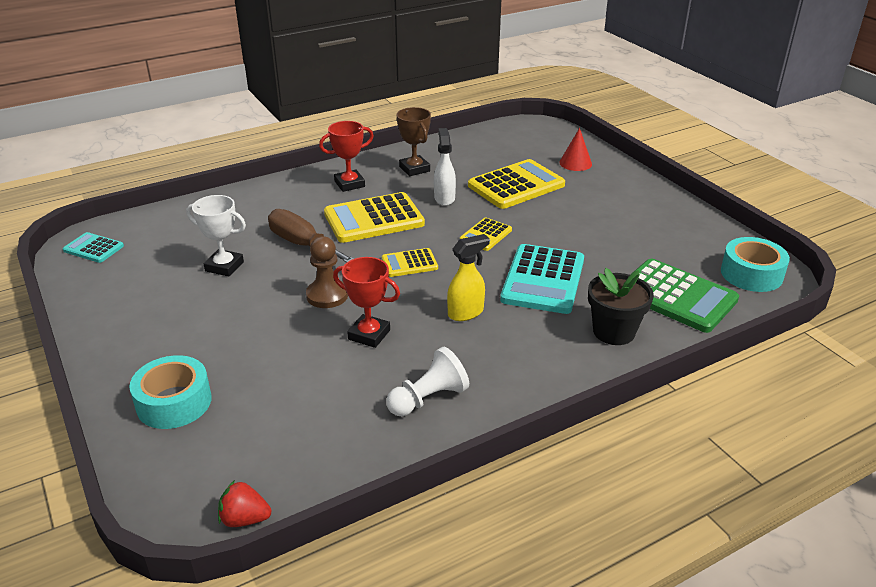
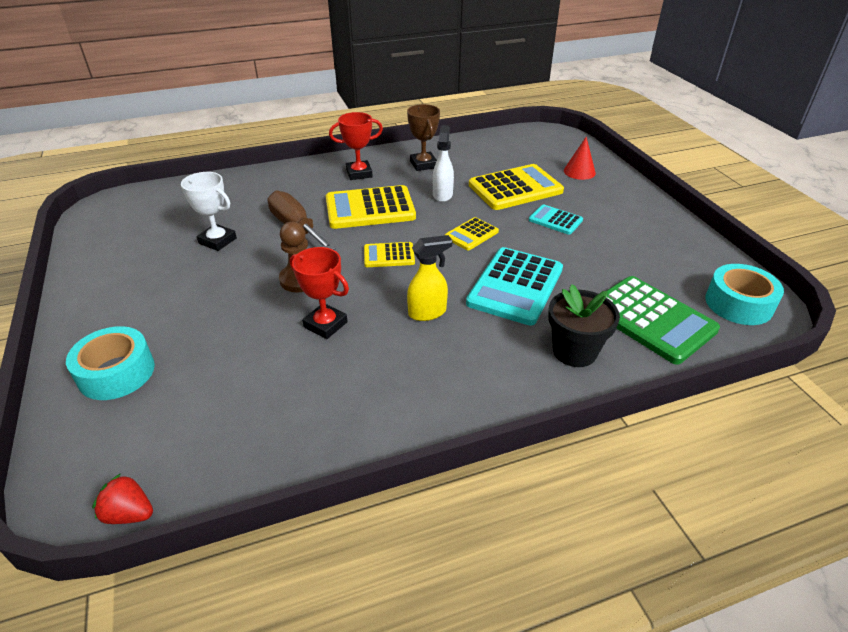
camera: 10 degrees right, 5 degrees up
(93, 248) = (112, 212): turquoise calculator -> turquoise calculator (555, 220)
(428, 398) = (360, 402): white pawn -> none

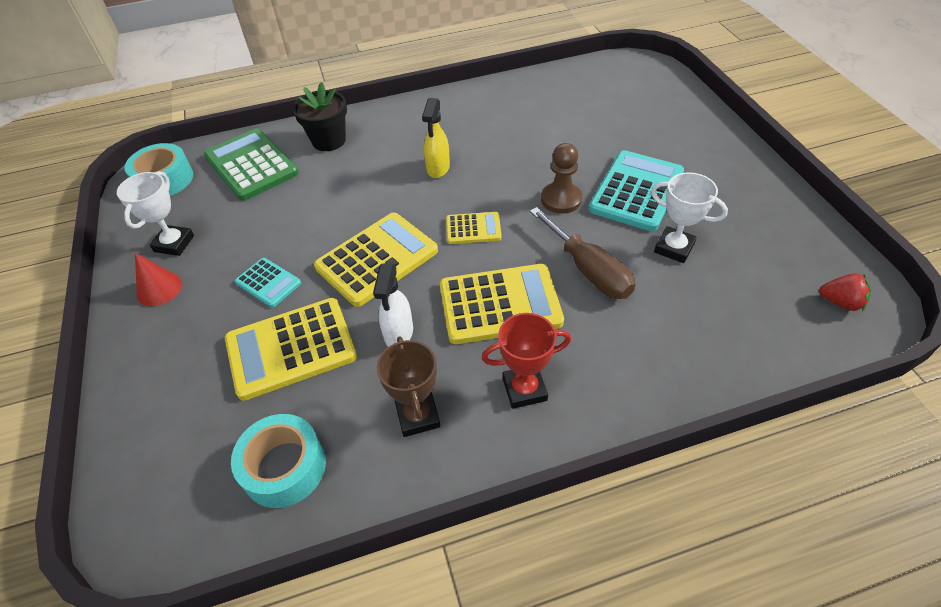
camera: 175 degrees left, 10 degrees up
(116, 372) = (675, 121): turquoise tape -> turquoise tape (284, 467)
(129, 514) = (609, 60): red strawberry -> red strawberry (840, 302)
(325, 324) = (526, 157): red trophy -> none
(428, 312) = (438, 168): yellow spray bottle -> yellow spray bottle turned 60 degrees counterclockwise
(471, 234) = (377, 259): yellow calculator -> yellow calculator, size x1.89
(515, 286) = (352, 194): turquoise calculator -> turquoise calculator (636, 191)
(579, 171) = (173, 392): red cone -> red cone (159, 289)
(662, 246) = (174, 243): none -> white trophy

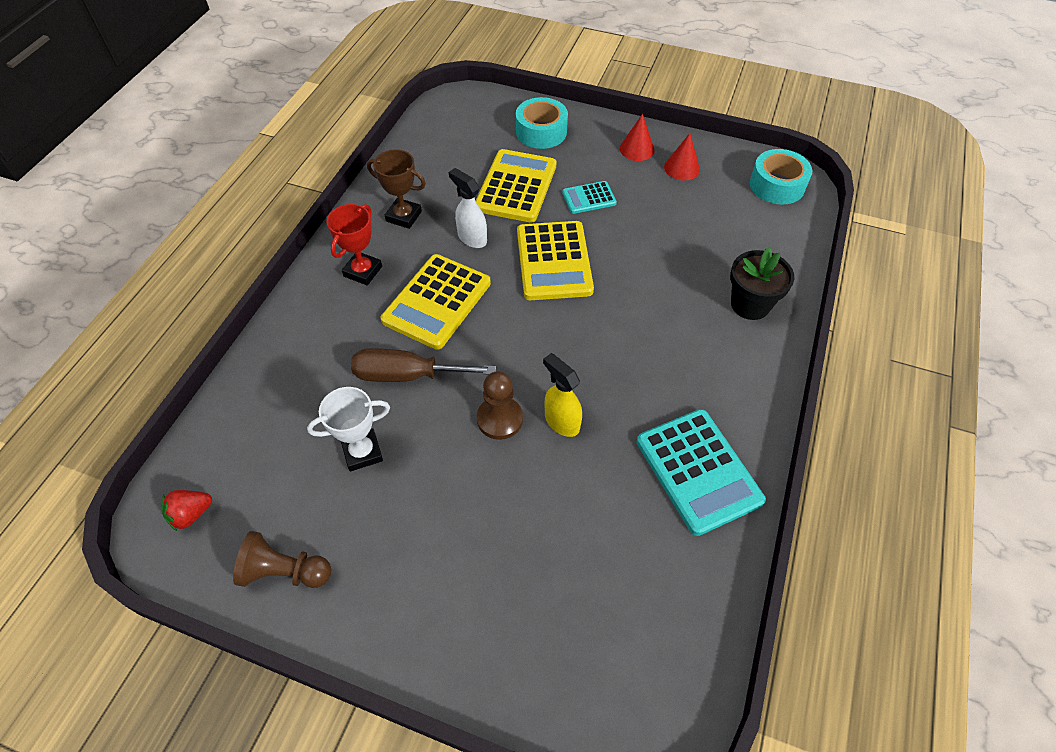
camera: 125 degrees right, 5 degrees up
(174, 243) = (682, 168): white trophy -> red cone
(251, 165) = (753, 240): green calculator -> none
(284, 467) = (436, 155): turquoise tape -> turquoise tape (541, 132)
(438, 168) = (631, 358): yellow spray bottle -> yellow spray bottle (561, 421)
(473, 229) = (527, 334): yellow calculator -> none
(636, 191) = (449, 488): turquoise calculator -> turquoise calculator (698, 471)
(786, 224) = (285, 571): none -> brown pawn

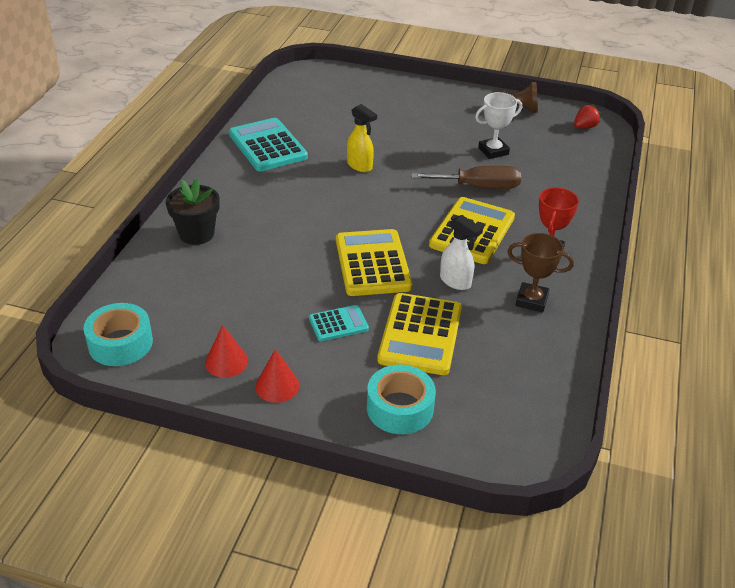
camera: 175 degrees right, 15 degrees down
(499, 419) = (404, 166): brown pawn -> none

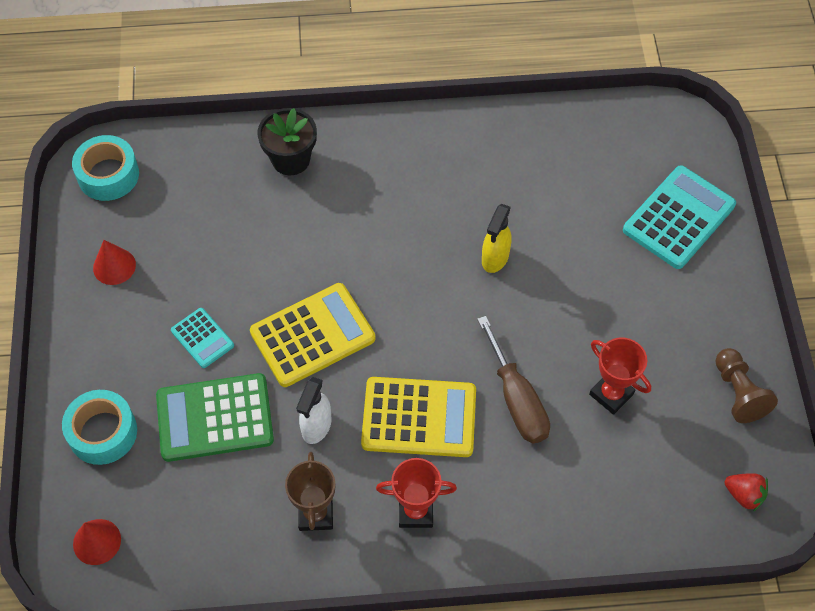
camera: 70 degrees right, 20 degrees up
(267, 146) = (486, 152): turquoise calculator -> turquoise calculator (679, 218)
(277, 386) = (97, 319): red cone -> red cone (97, 541)
(420, 334) = (215, 418): yellow calculator -> green calculator
(493, 151) = (611, 394): white trophy -> red trophy

